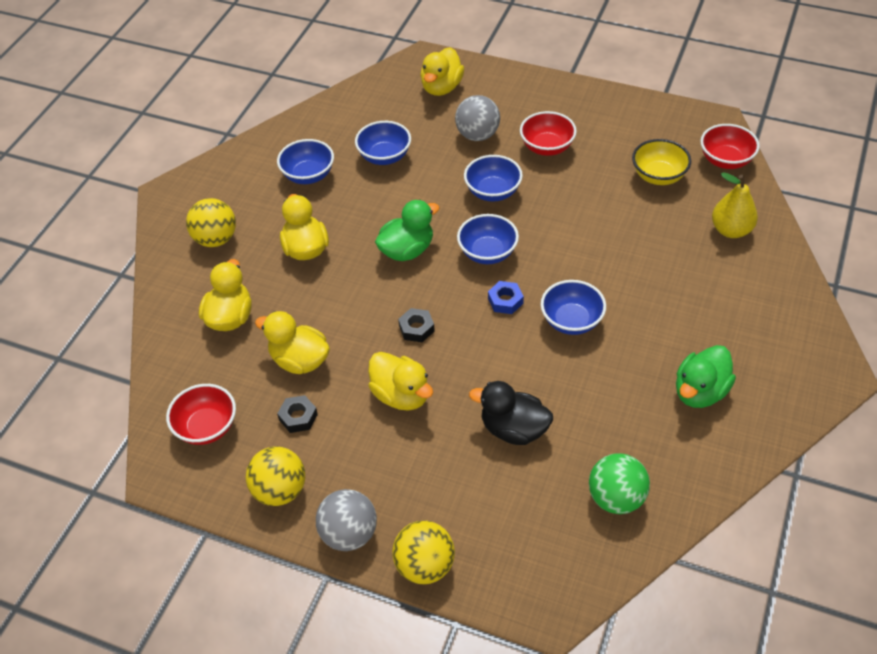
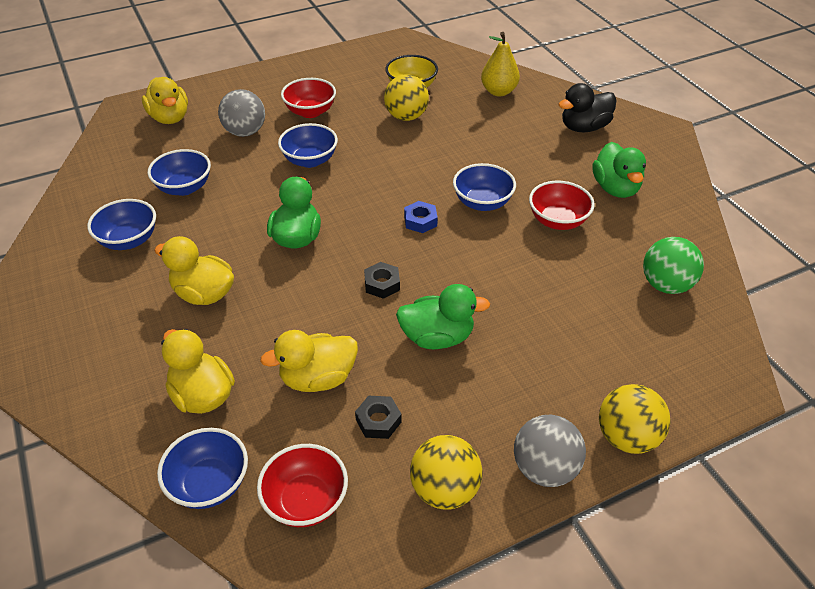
camera: 50 degrees left, 5 degrees down
(216, 239) = (98, 345): yellow ball -> yellow ball (406, 117)
(401, 395) = (437, 337): yellow duck -> green duck
(487, 253) = (363, 200): blue bowl -> blue bowl (209, 483)
(513, 429) = (546, 296): black duck -> black duck (584, 127)
(725, 160) = (439, 57): red bowl -> red bowl (557, 221)

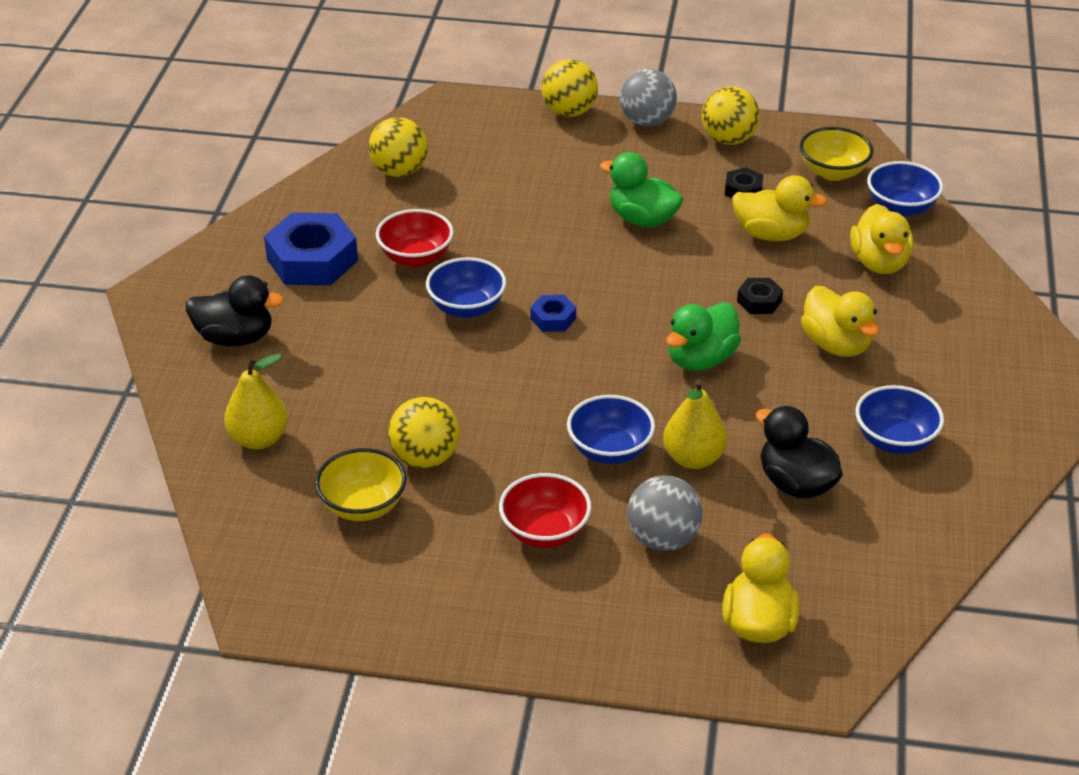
camera: 145 degrees left, 5 degrees down
(184, 187) = (795, 484): blue bowl -> black duck
(257, 176) = (693, 458): none -> yellow pear
(306, 500) = (833, 172): red bowl -> yellow bowl
(382, 284) = (651, 278): black nut -> black nut (759, 301)
(615, 188) = (312, 260): green duck -> blue nut
(665, 285) = (399, 171): green ball -> yellow ball

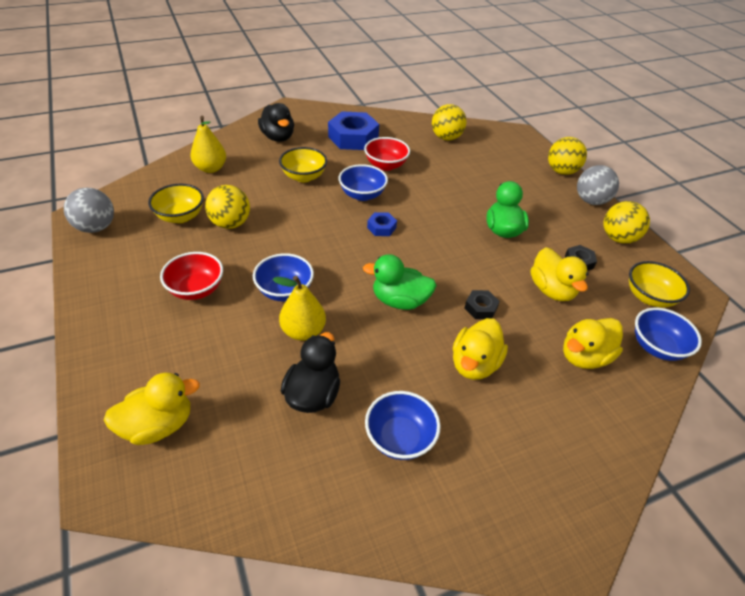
camera: 55 degrees right, 5 degrees up
(371, 348) = (304, 177): none -> yellow bowl
(663, 539) = (218, 344): grey ball -> grey ball (96, 227)

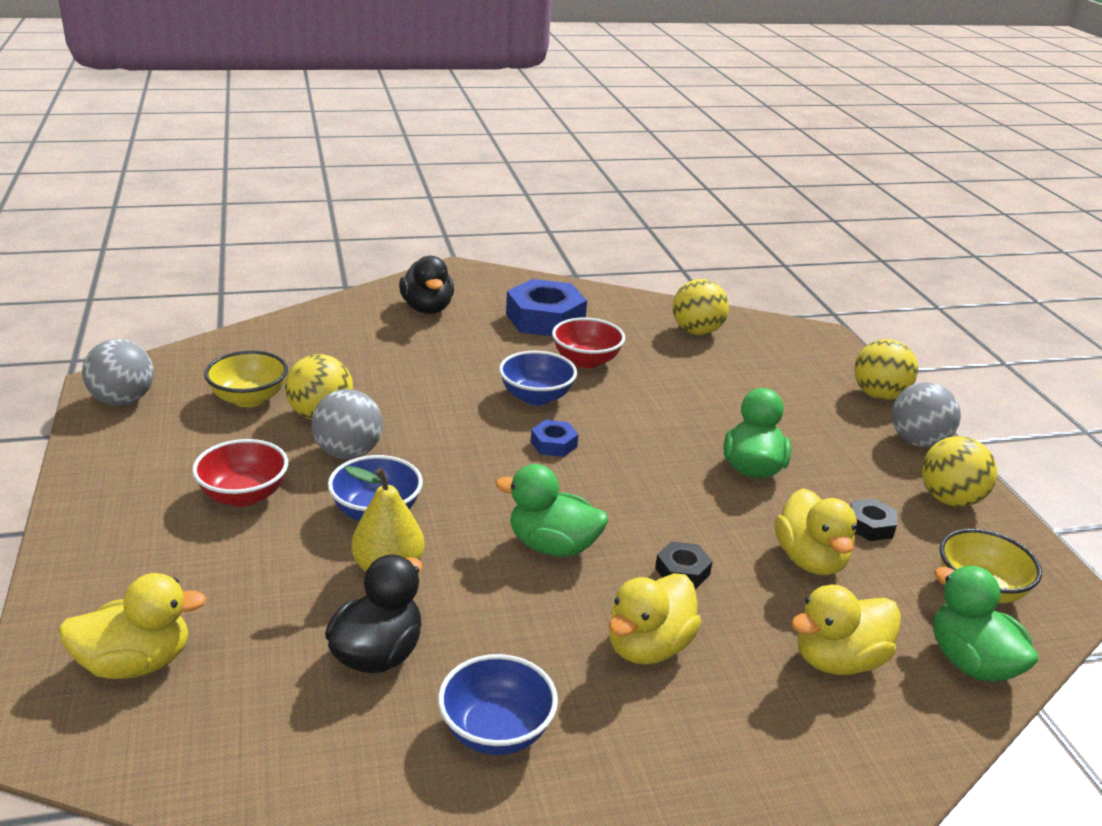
camera: 10 degrees right, 15 degrees down
(211, 168) = (313, 340): yellow pear -> none
(255, 249) = (348, 453): none -> grey ball
(304, 177) = (451, 364): yellow bowl -> none
(656, 347) = (971, 662): blue bowl -> green duck

